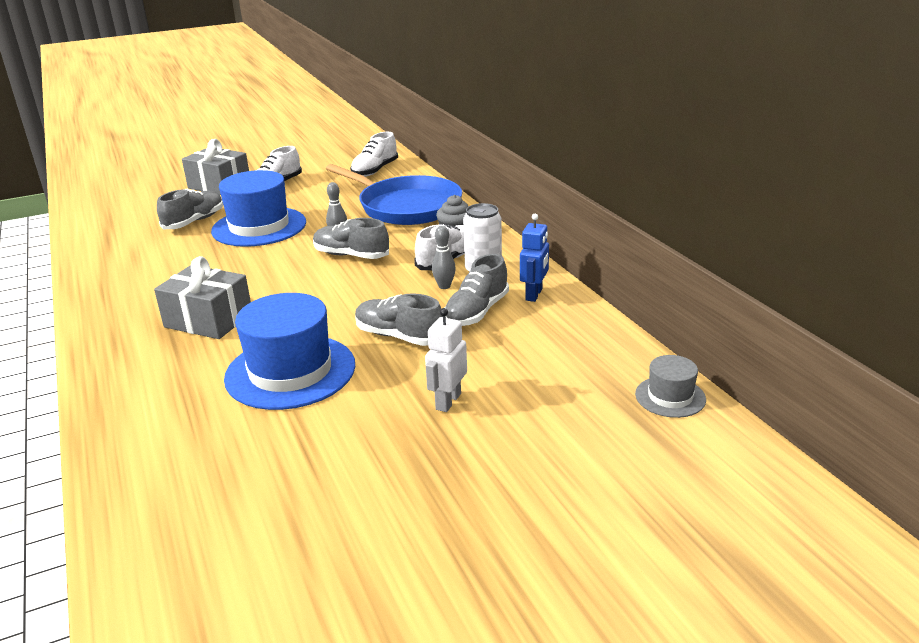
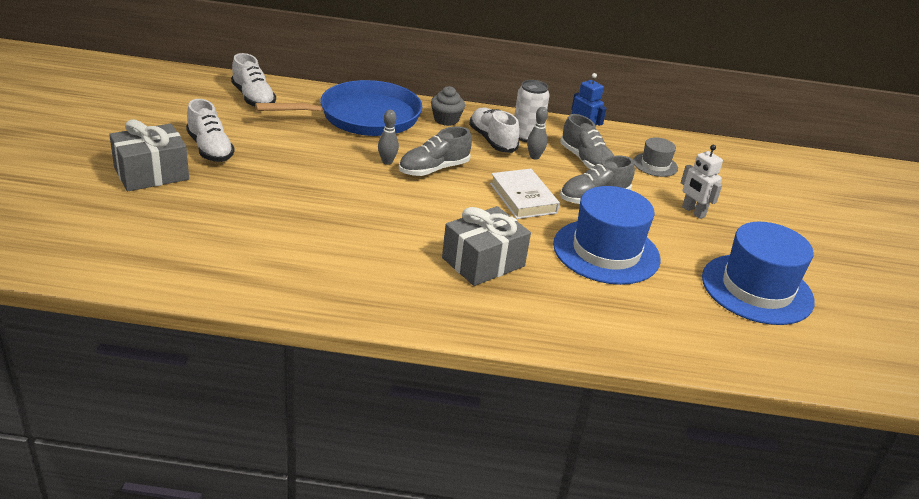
camera: 65 degrees left, 5 degrees up
(194, 221) = (239, 213): grey shoe -> none
(259, 227) = (307, 186): blue hat -> blue hat (757, 289)
(349, 304) = (523, 198): none -> white book
(670, 397) = (738, 152): grey hat -> grey hat (655, 165)

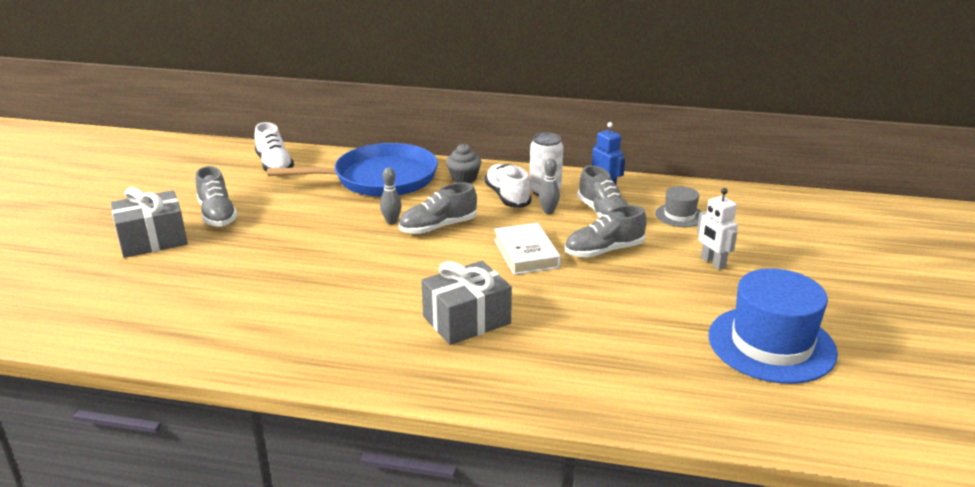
camera: 10 degrees right, 5 degrees down
(210, 149) = (217, 215): white shoe -> grey shoe
(606, 251) = (605, 306): blue hat -> none

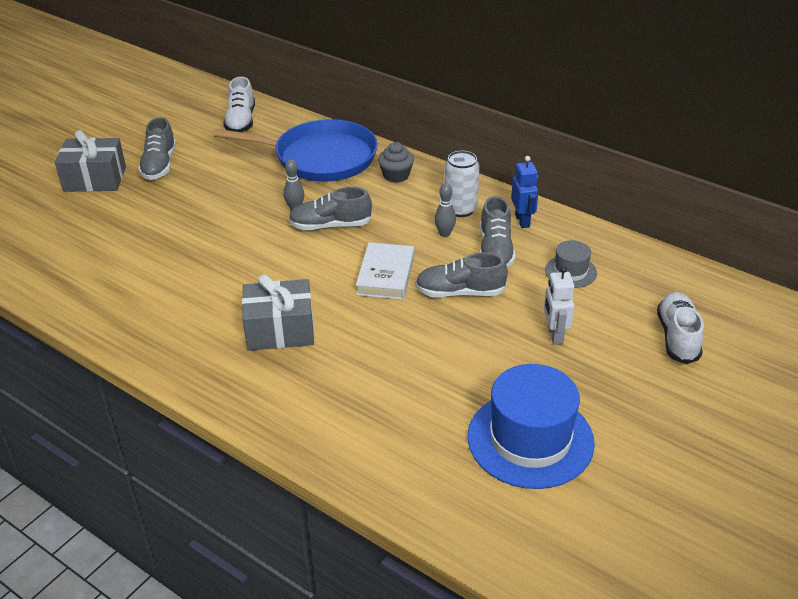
camera: 25 degrees right, 10 degrees up
(507, 197) = (419, 207): white shoe -> white shoe (677, 337)

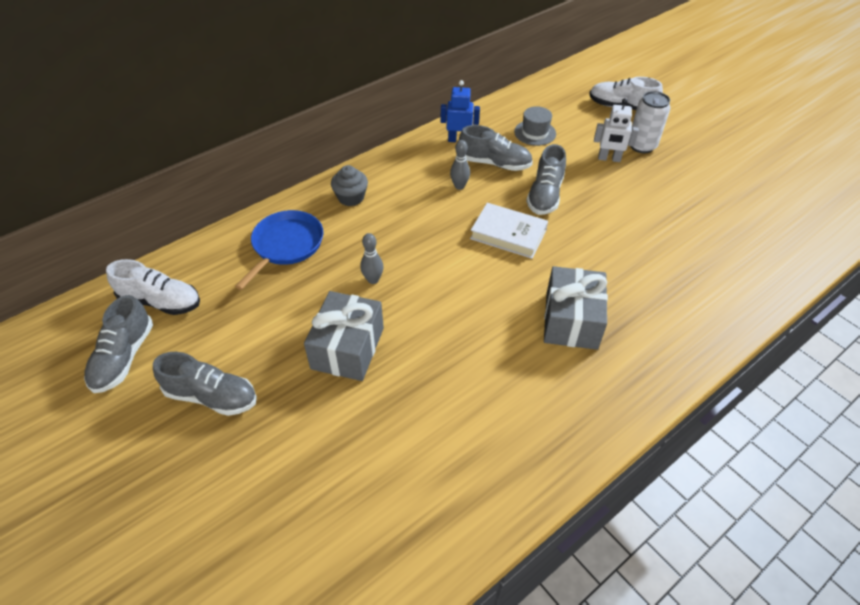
camera: 75 degrees left, 10 degrees up
(95, 179) = (202, 477): grey gift -> grey gift (348, 348)
(320, 158) = (286, 245): blue pan -> blue pan, size x0.63
(330, 225) = (415, 258): grey shoe -> grey shoe (124, 357)
(460, 209) = (427, 169): white can -> white can (641, 146)
(530, 439) = (721, 197): blue hat -> none

